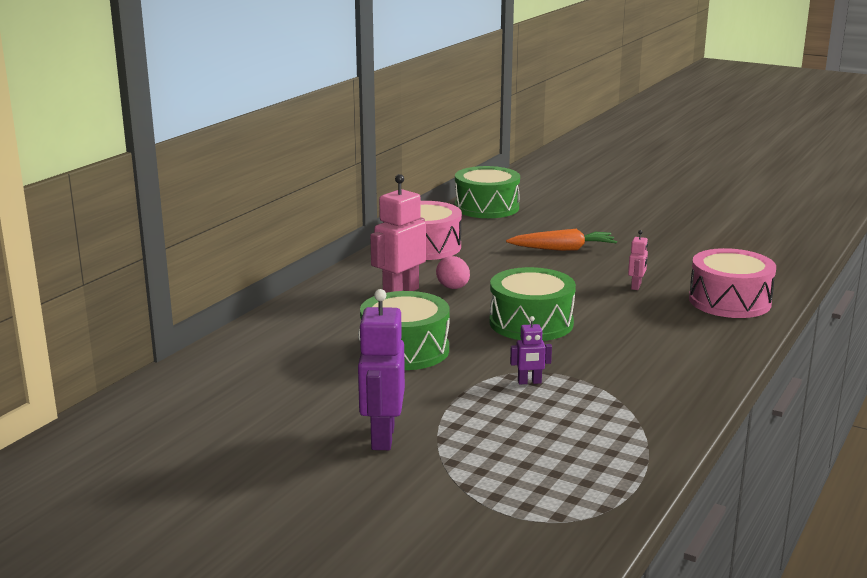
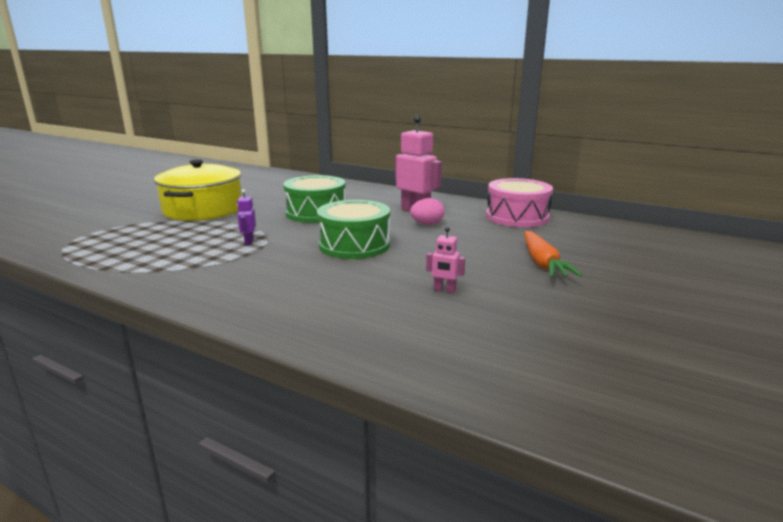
camera: 90 degrees right, 0 degrees up
(382, 437) = (203, 209): purple robot -> yellow pot
(486, 207) = (648, 236): green drum -> none
(729, 301) = (405, 340): pink drum -> none

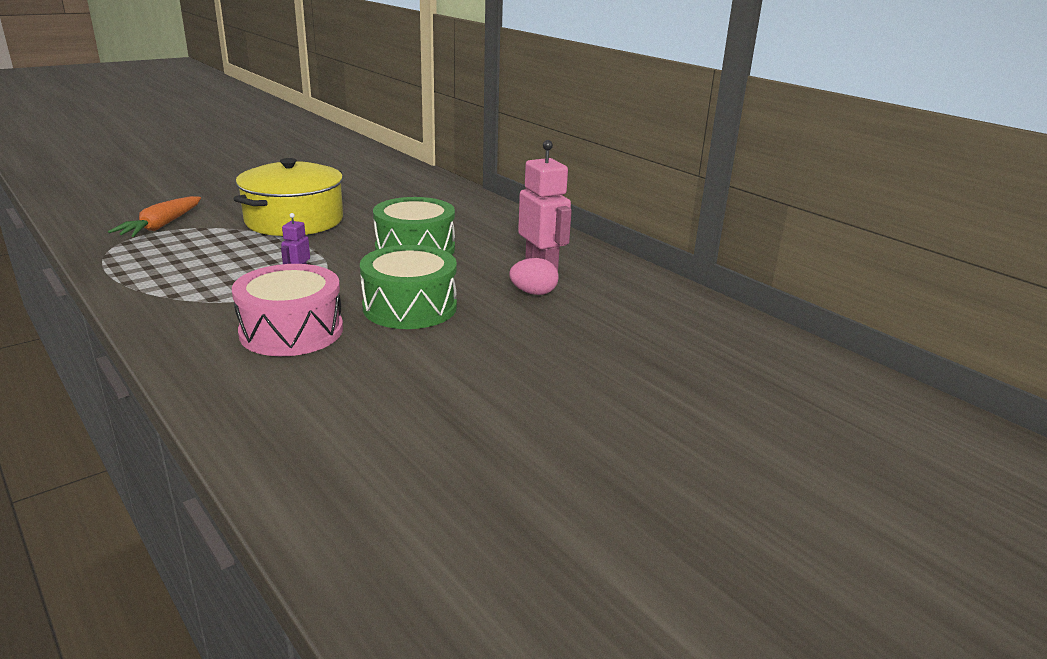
camera: 20 degrees right, 5 degrees up
(444, 290) = (445, 398): pink robot -> none
(517, 217) = (670, 305): pink drum -> pink drum (291, 331)
(542, 263) = (618, 388): orange carrot -> orange carrot (161, 226)

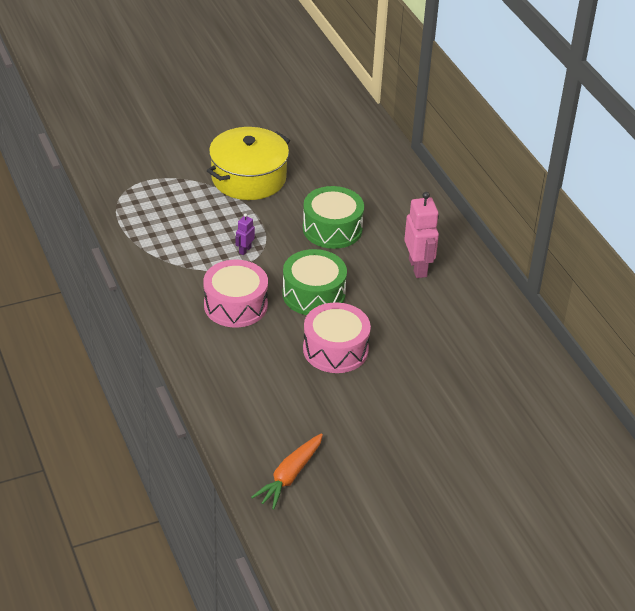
camera: 15 degrees right, 15 degrees up
(161, 226) = (152, 172): orange carrot -> orange carrot (289, 476)
(464, 360) = (335, 349): none -> pink drum
(533, 293) = (402, 293): pink egg -> none

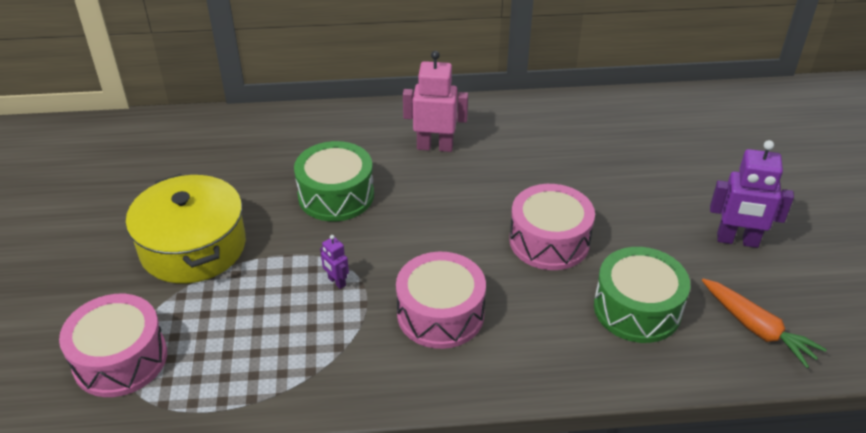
camera: 70 degrees left, 0 degrees up
(144, 179) = (120, 359): none -> pink drum
(313, 294) = (447, 237): green drum -> green drum (637, 309)
(389, 462) = (737, 240): none -> purple robot

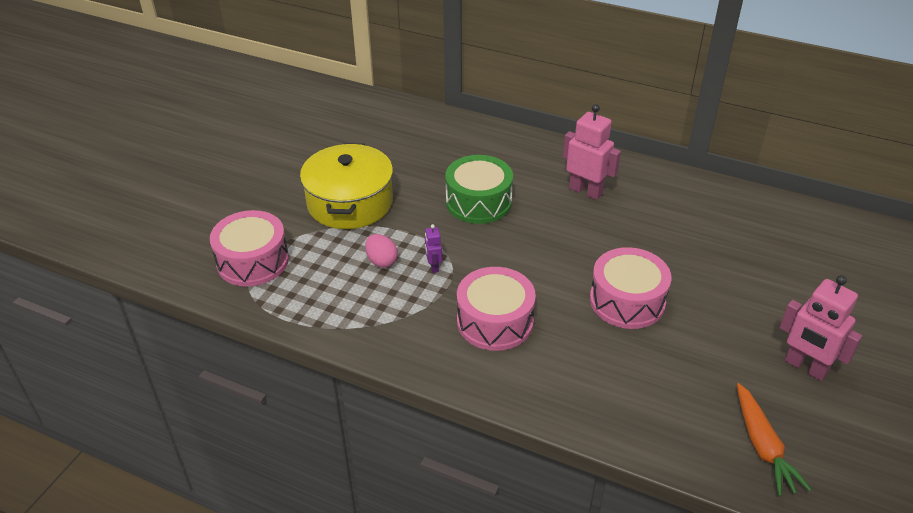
camera: 30 degrees right, 0 degrees up
(275, 298) = (381, 261): none -> pink egg
(637, 309) = (663, 384): green drum -> none
(737, 240) = (805, 367): purple robot -> pink robot

